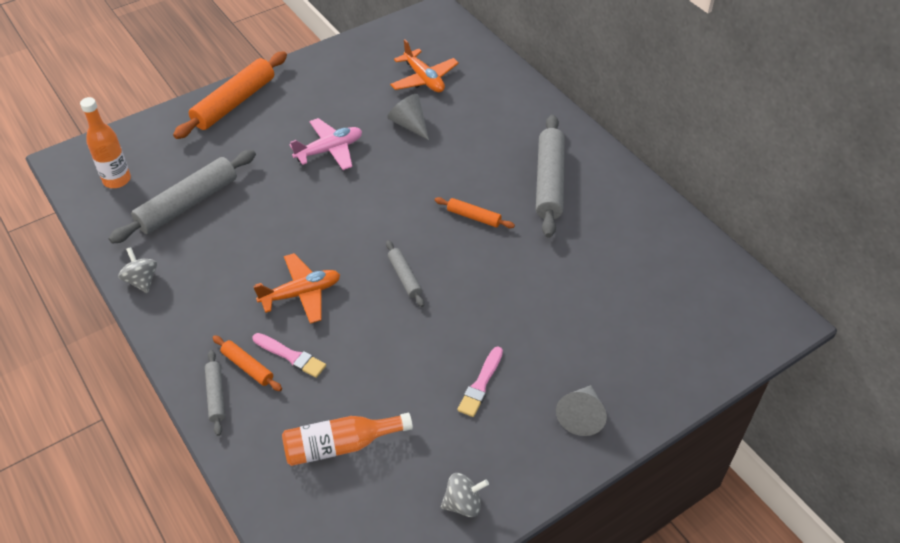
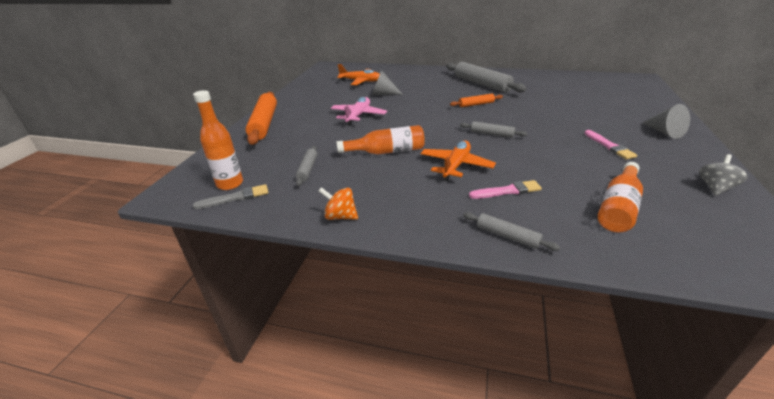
camera: 40 degrees left, 15 degrees down
(103, 201) = (235, 198): none -> grey brush
(142, 280) = (340, 216): grey spinning top -> orange spinning top
(188, 204) = (307, 169): grey rolling pin -> grey rolling pin, size x0.50
(247, 367) = (495, 211): orange rolling pin -> none
(276, 228) = (386, 151): none -> orange bottle

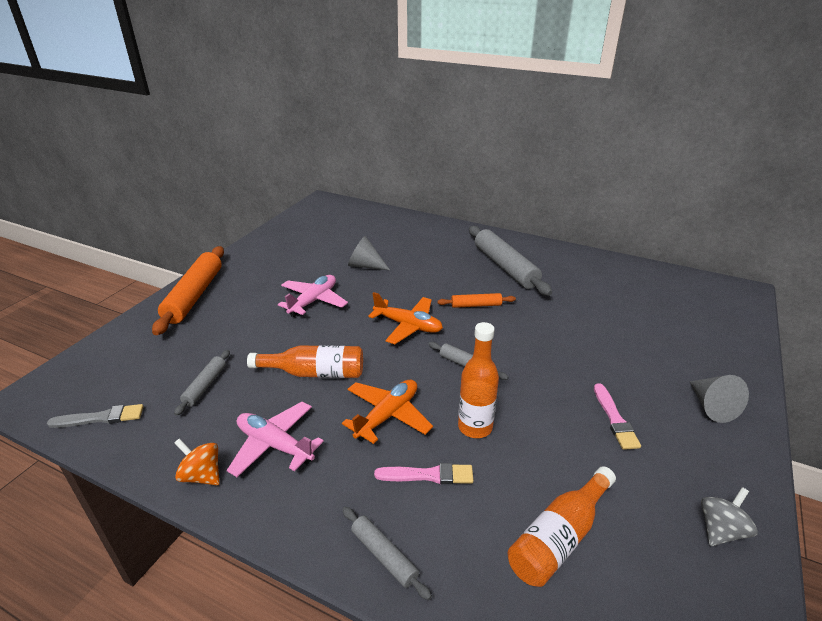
camera: 10 degrees right, 0 degrees up
(230, 184) = (106, 393): orange bottle -> orange bottle (475, 427)
(361, 81) = (349, 237): orange plane -> orange plane (408, 326)
(384, 192) = (275, 445): none -> pink plane

